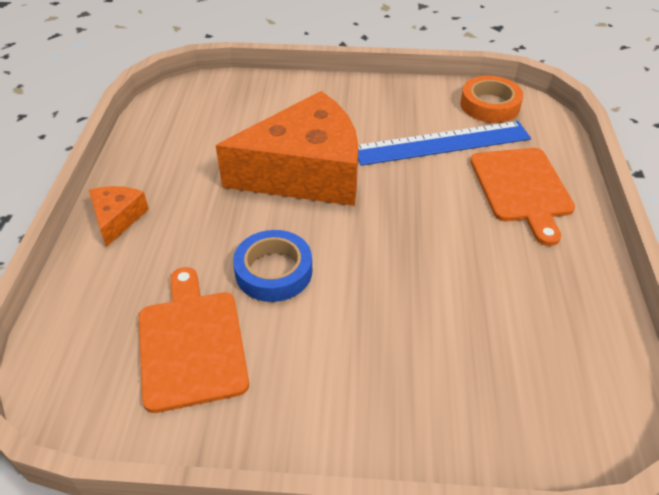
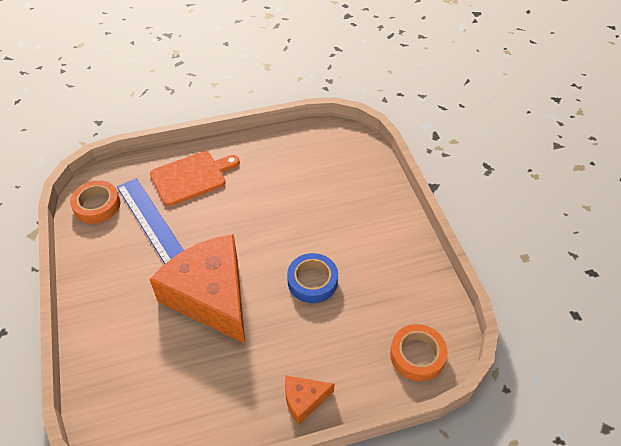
camera: 110 degrees left, 5 degrees up
(82, 352) = (417, 355): none -> orange tape
(191, 344) = (383, 301): orange cutting board -> none

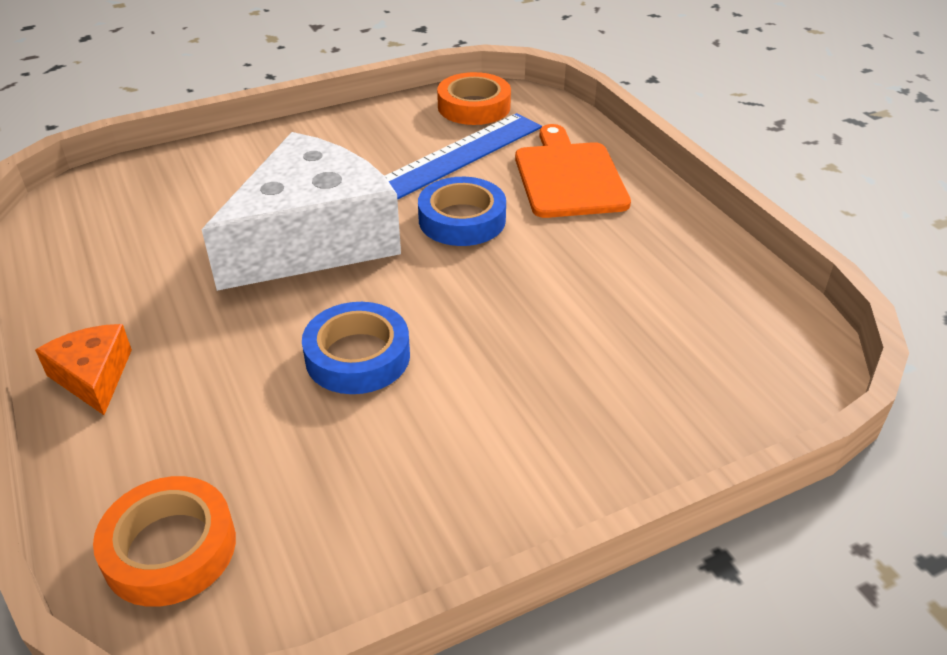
camera: 80 degrees right, 10 degrees down
(191, 177) = (568, 177): orange cutting board -> orange cutting board turned 150 degrees counterclockwise
(211, 296) = (313, 239): orange cheese -> white cheese
(215, 227) = (462, 220): none -> blue tape

